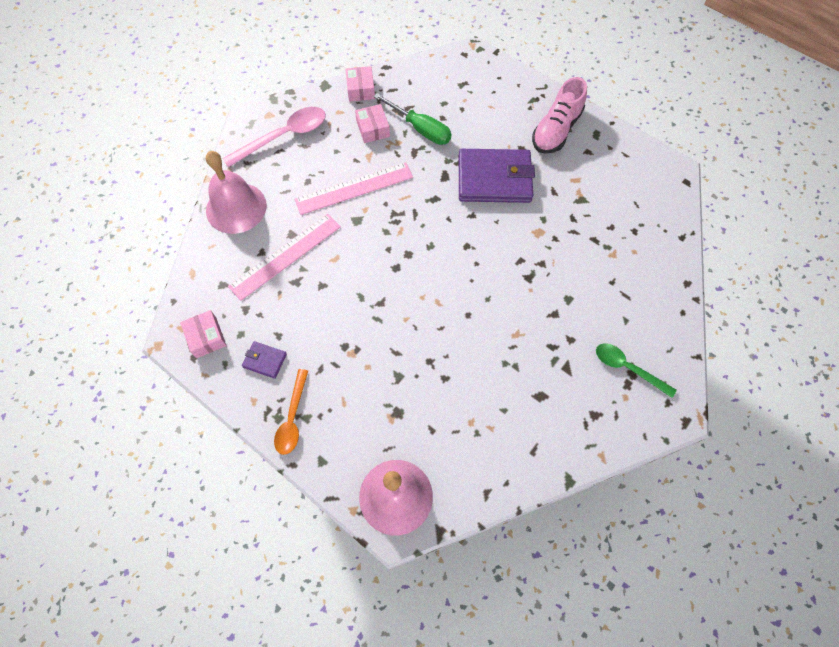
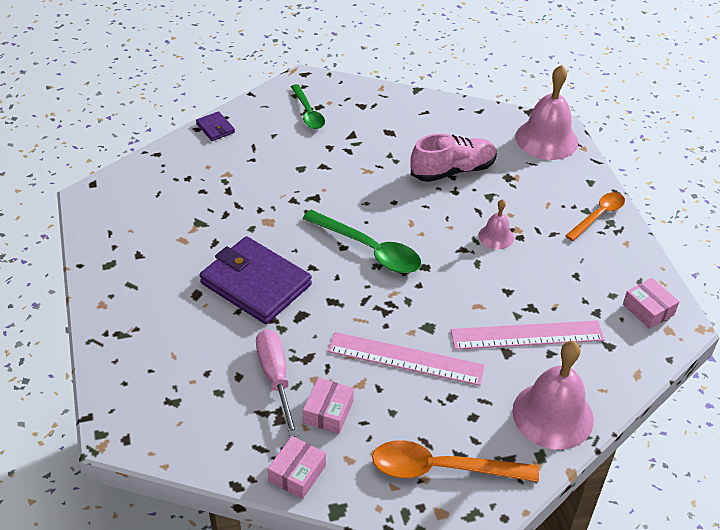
camera: 145 degrees left, 20 degrees down
(206, 337) = (648, 309): pink box -> pink box turned 45 degrees counterclockwise
(265, 360) = (600, 264): purple wallet -> purple wallet (215, 128)
(284, 136) = (442, 469): pink spoon -> orange spoon
(364, 333) = (496, 236): none -> pink bell
(420, 129) = (275, 378): green screwdriver -> pink screwdriver
(447, 255) = (369, 250): none -> green spoon
(556, 130) = (141, 290): pink shoe -> pink shoe (452, 170)

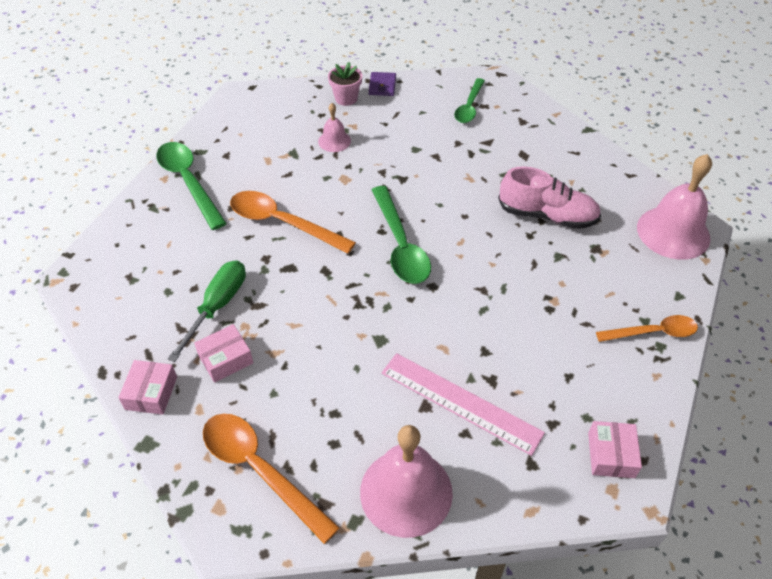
camera: 40 degrees right, 5 degrees up
(130, 295) = (188, 182): none -> green spoon
(195, 154) = (346, 98): none -> pink flower pot
(255, 284) = (282, 223): purple wallet -> orange spoon
(275, 378) = (217, 306): pink screwdriver -> green screwdriver
(297, 473) = (151, 393): pink box -> pink box turned 60 degrees counterclockwise
(406, 358) = (332, 355): pink ruler -> none
(496, 236) = (526, 295): pink bell -> pink bell (334, 141)

